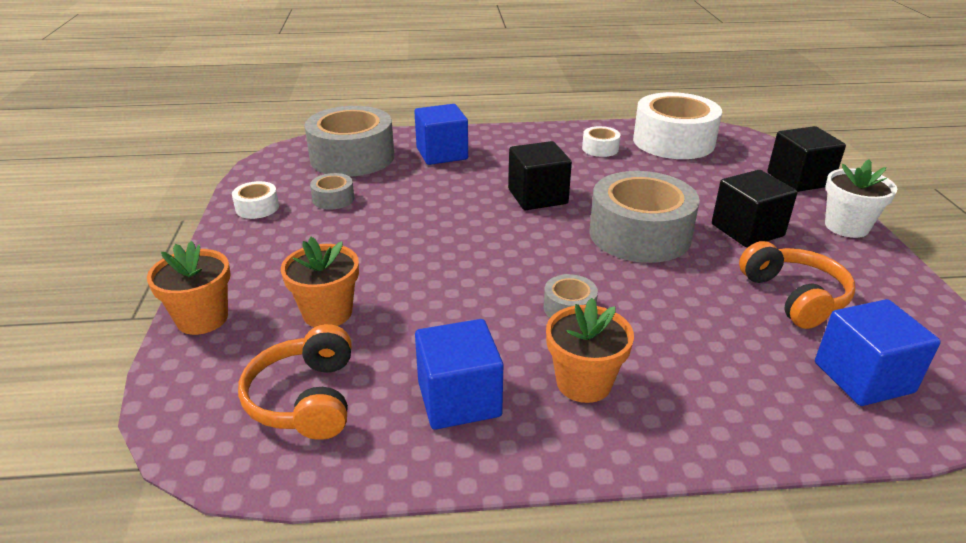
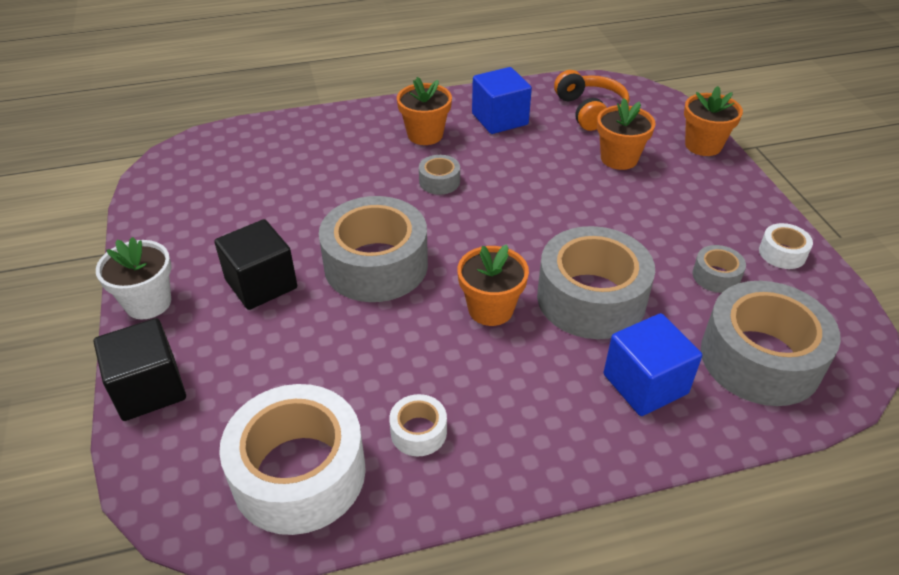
camera: 170 degrees right, 10 degrees up
(450, 195) = (591, 298): none -> grey tape
(537, 196) = (490, 309): black cube -> orange flower pot
(794, 297) = (254, 211): orange headphones -> none
(863, 377) = (240, 156): blue cube -> none

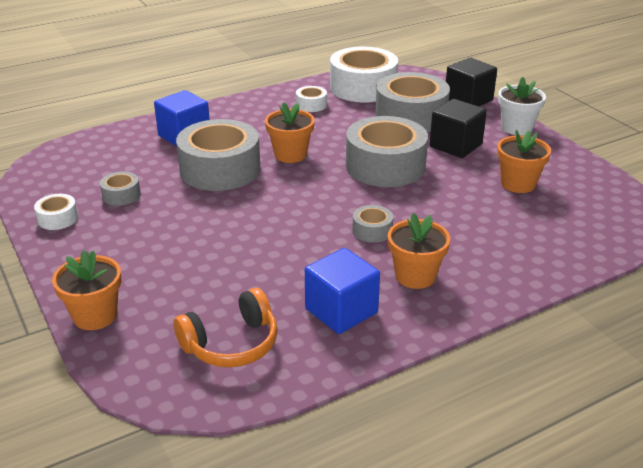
camera: 165 degrees right, 10 degrees down
(590, 110) = (231, 344): orange headphones -> orange headphones turned 90 degrees counterclockwise
(619, 158) = (196, 283): orange flower pot -> orange flower pot (518, 184)
(760, 358) = (106, 156): grey tape -> grey tape (410, 116)

